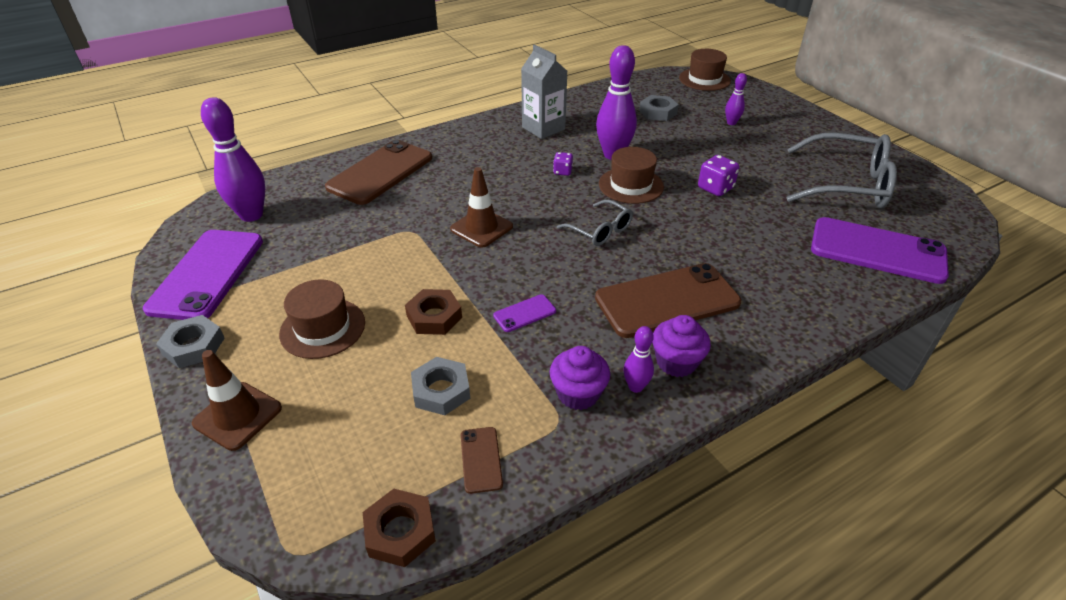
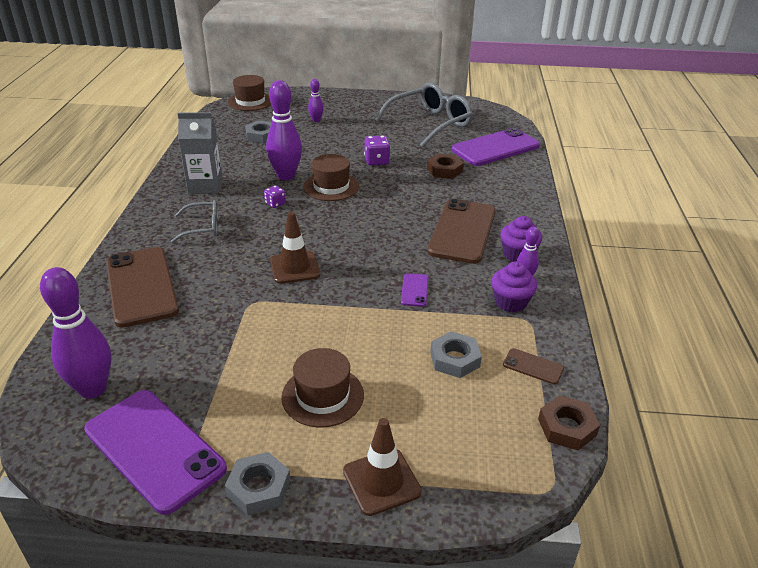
camera: 55 degrees left, 5 degrees down
(434, 317) = (373, 332): brown nut -> brown nut (444, 170)
(599, 230) = (364, 221): grey glasses -> grey glasses (202, 227)

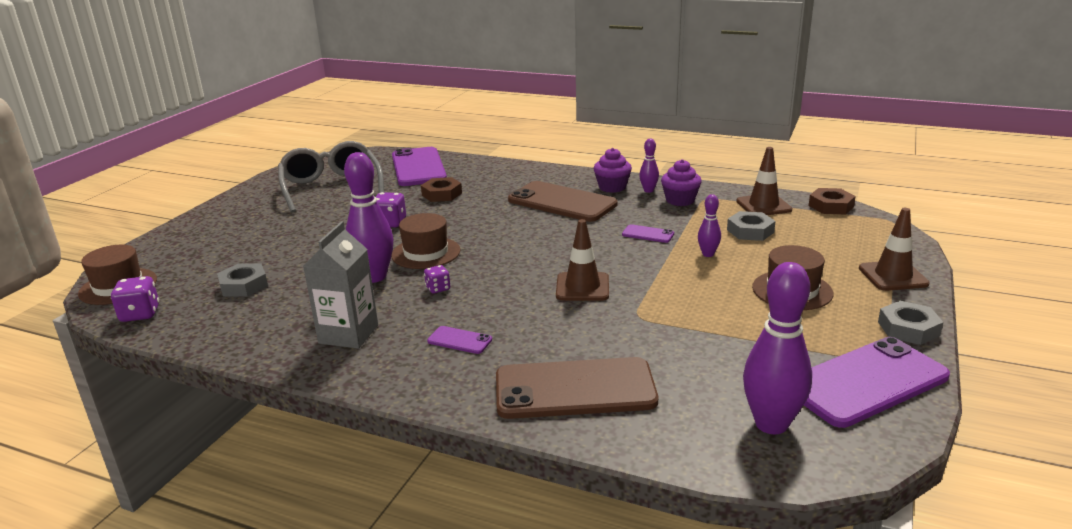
camera: 70 degrees left, 10 degrees down
(202, 227) = (459, 340): grey glasses -> purple phone
(219, 117) = (140, 314): none -> purple dice
(316, 120) = (243, 246): purple bowling pin -> purple bowling pin (708, 254)
(533, 366) = (763, 206): brown phone -> brown traffic cone

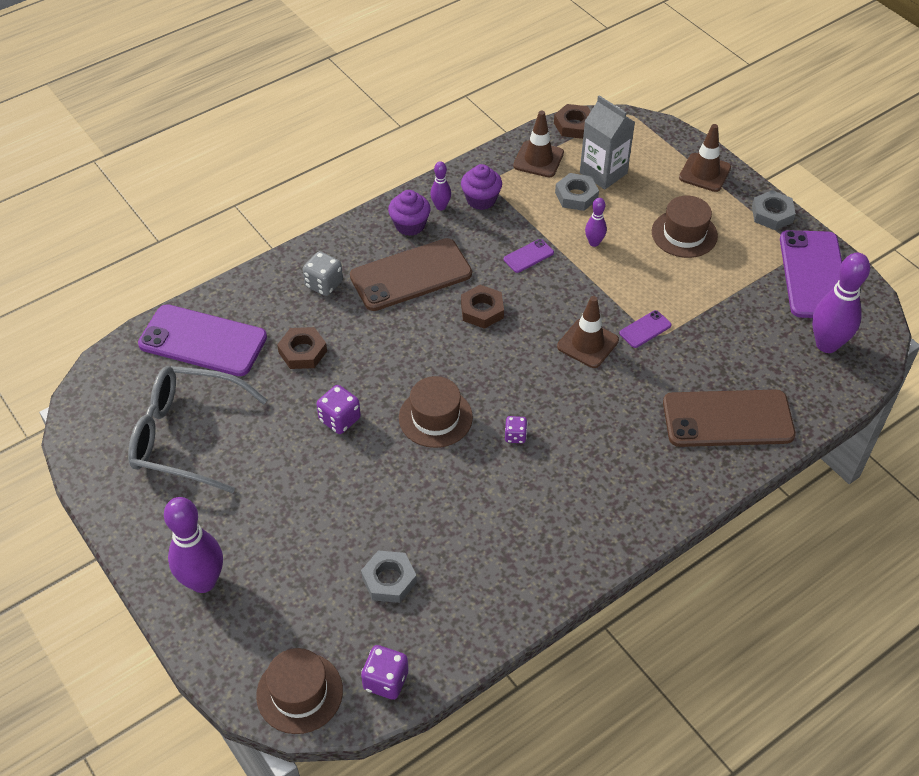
camera: 60 degrees left, 25 degrees up
(348, 334) = (551, 525): grey carton -> grey carton (603, 173)
(374, 277) = (455, 472): purple bowling pin -> purple bowling pin (203, 581)
(459, 340) = (615, 456): purple phone -> purple phone (645, 329)
(514, 181) = (324, 284): none -> grey dice
(561, 235) = (482, 310): none -> brown nut
(575, 389) = (728, 419): brown phone -> brown phone turned 60 degrees clockwise

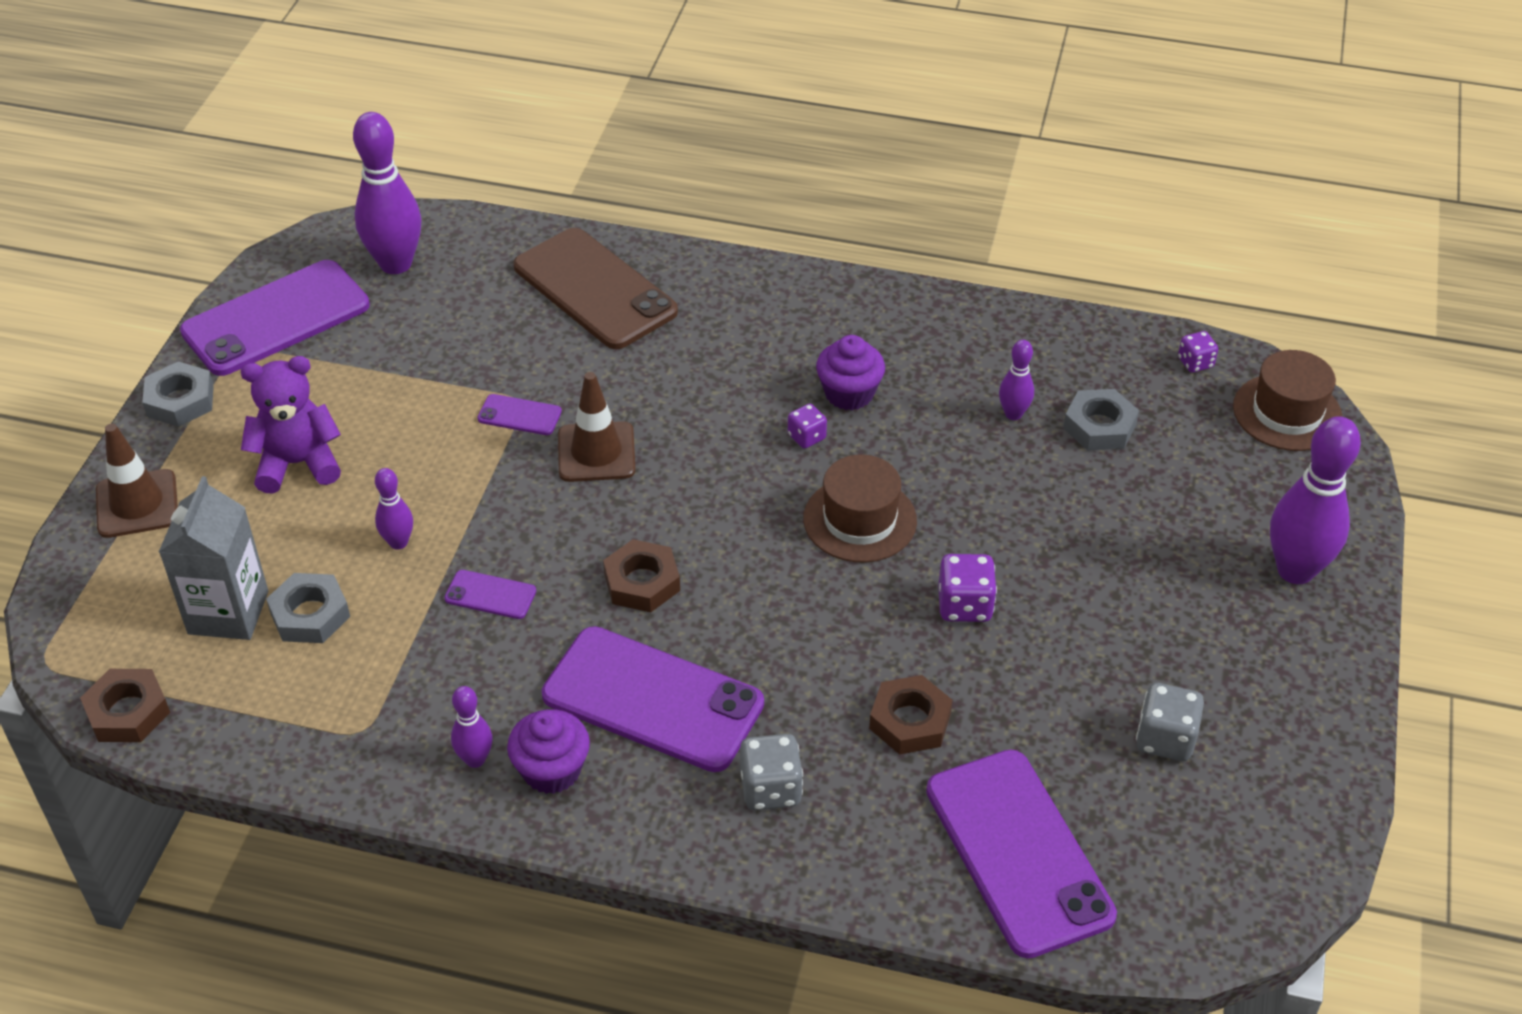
camera: 130 degrees left, 5 degrees down
(187, 436) = (1165, 739): grey glasses -> grey dice
(386, 680) = (1195, 363): purple dice -> purple dice, size x0.63
(411, 275) = (653, 699): brown phone -> purple phone
(440, 544) = (1013, 414): none -> purple bowling pin
(481, 200) = (416, 720): purple cupcake -> purple cupcake (849, 393)
(538, 159) = (256, 707): brown traffic cone -> none
(684, 234) = (297, 463): brown hat -> purple teddy bear

